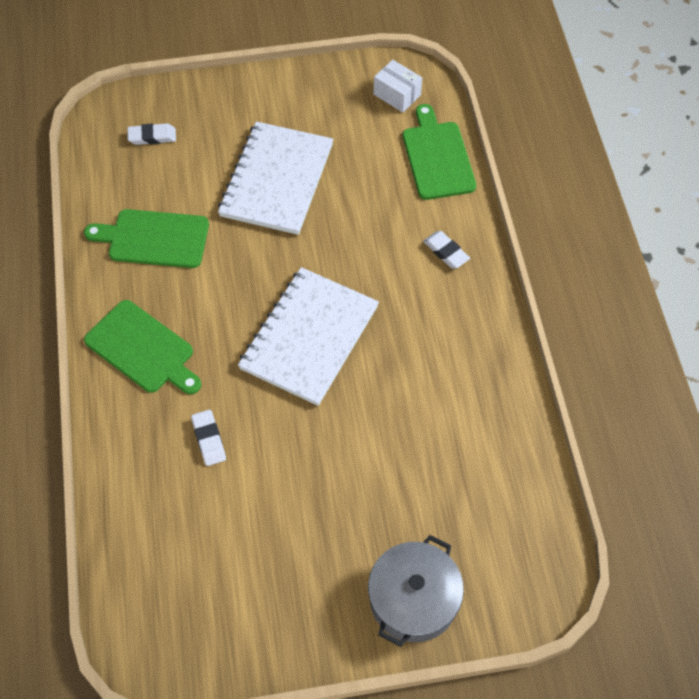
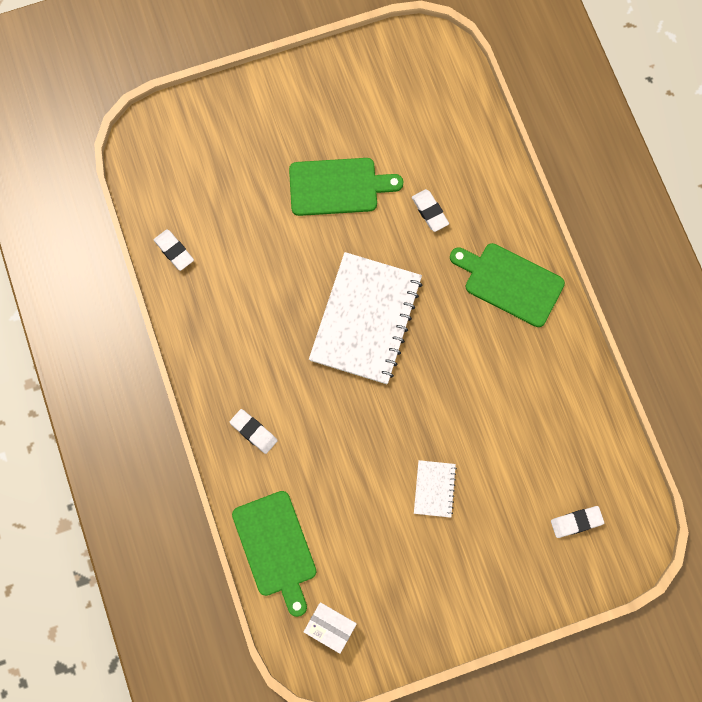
camera: 170 degrees right, 15 degrees up
(154, 238) = (536, 398): green cutting board -> green cutting board (338, 187)
(277, 180) = (434, 489): white notebook -> white notebook, size x0.44
(413, 599) = (243, 115): grey pot -> none
(515, 443) = (174, 251): none -> white eraser

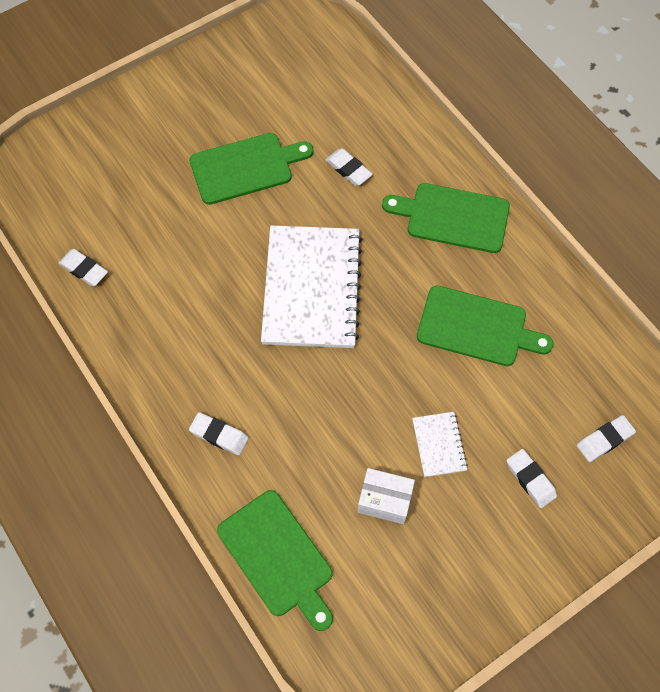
camera: 15 degrees left, 10 degrees down
(330, 628) = (366, 633): white box -> white box (385, 500)
(499, 393) = (477, 327): none -> green cutting board
(502, 539) = (530, 479): none -> white eraser

